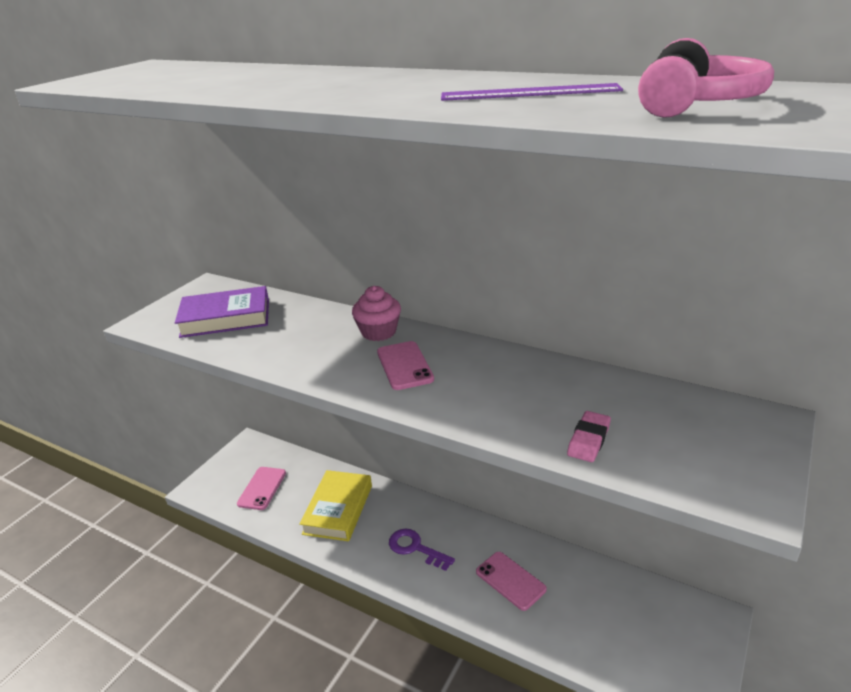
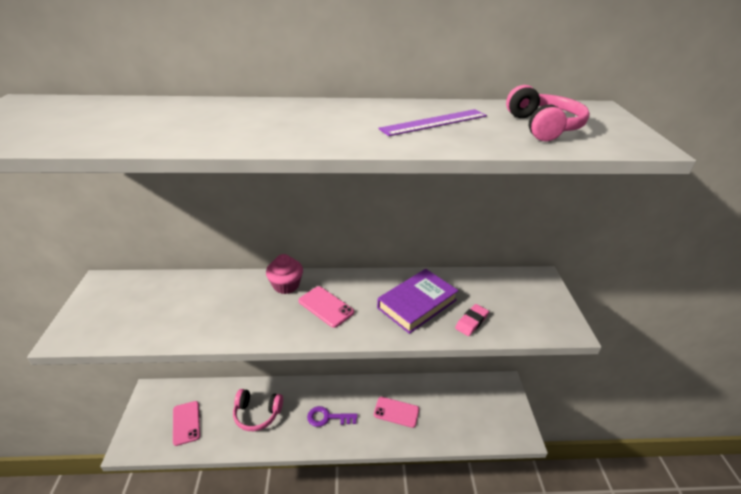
camera: 35 degrees left, 5 degrees up
(225, 318) = (148, 309): purple book -> purple book (417, 304)
(338, 509) = (257, 414): yellow book -> pink headphones
(588, 440) = (471, 322): pink eraser -> pink eraser turned 45 degrees clockwise

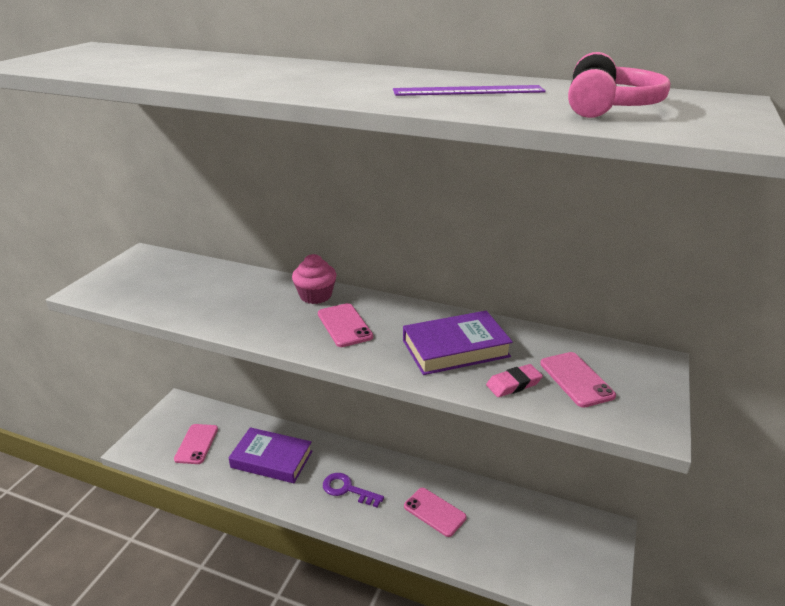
camera: 25 degrees right, 5 degrees down
(257, 414) = (272, 459): pink headphones -> purple book
(506, 306) = (576, 379): none -> pink phone

